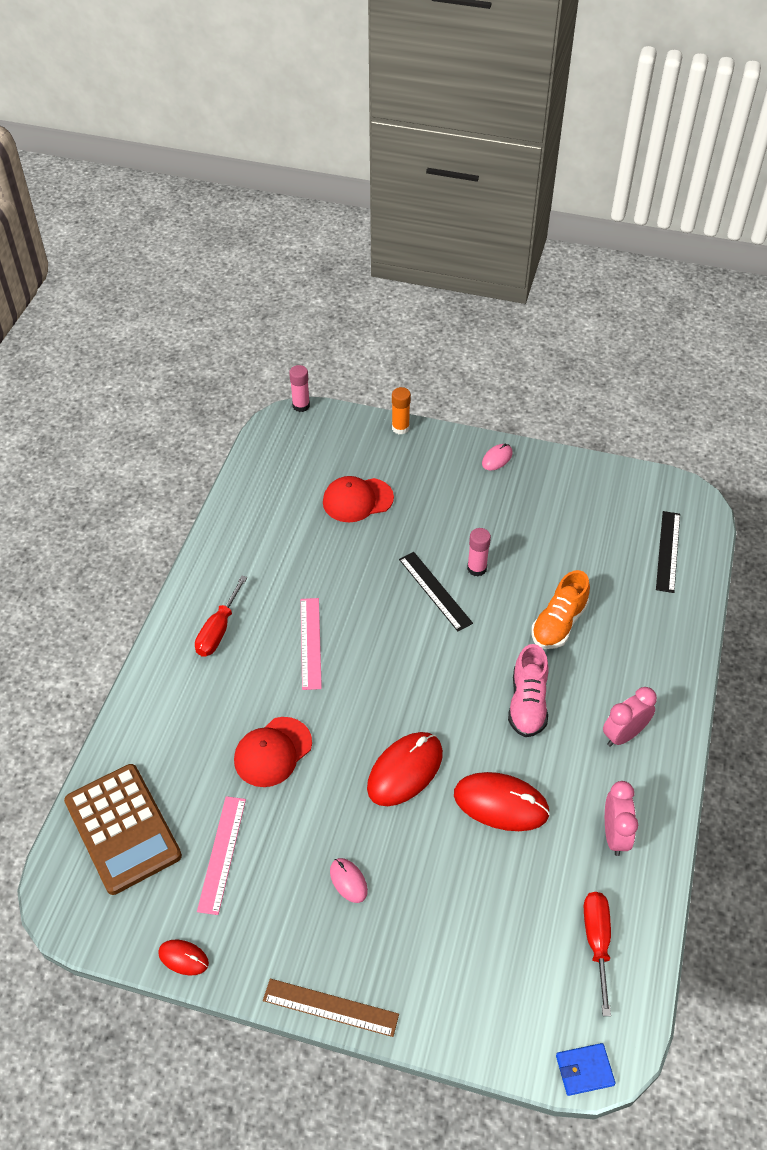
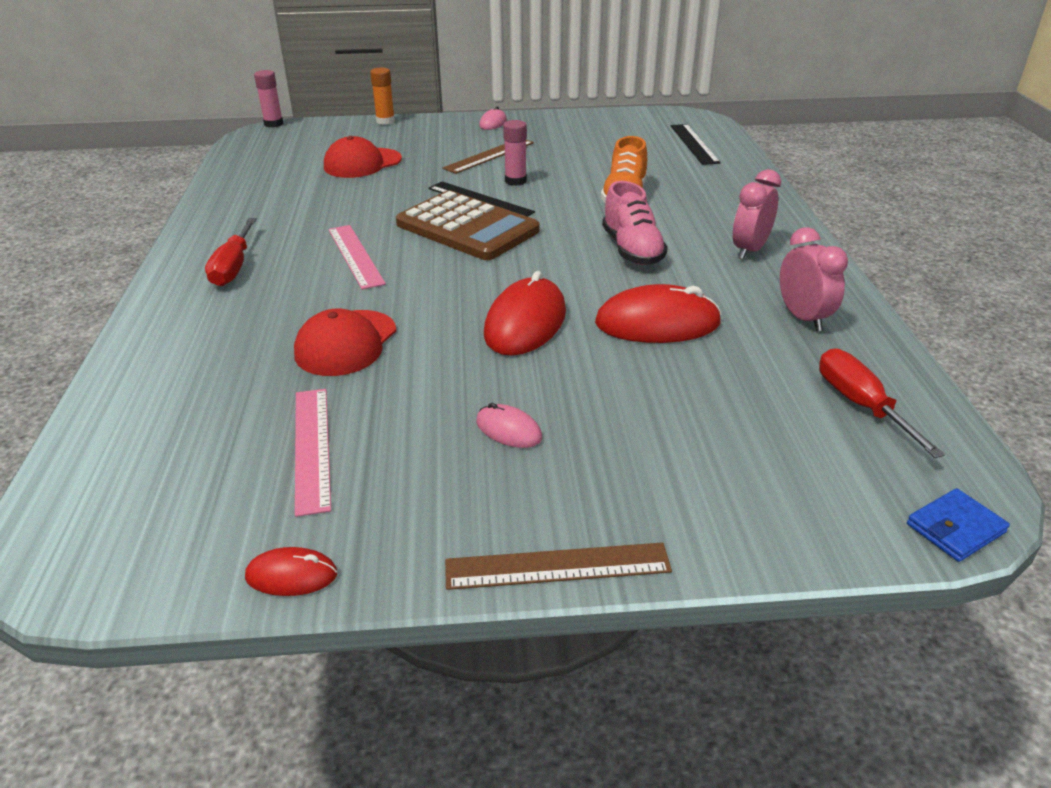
camera: 20 degrees left, 15 degrees down
(122, 829) = (145, 459): brown calculator -> brown calculator (467, 227)
(471, 518) = (489, 155): none -> brown ruler

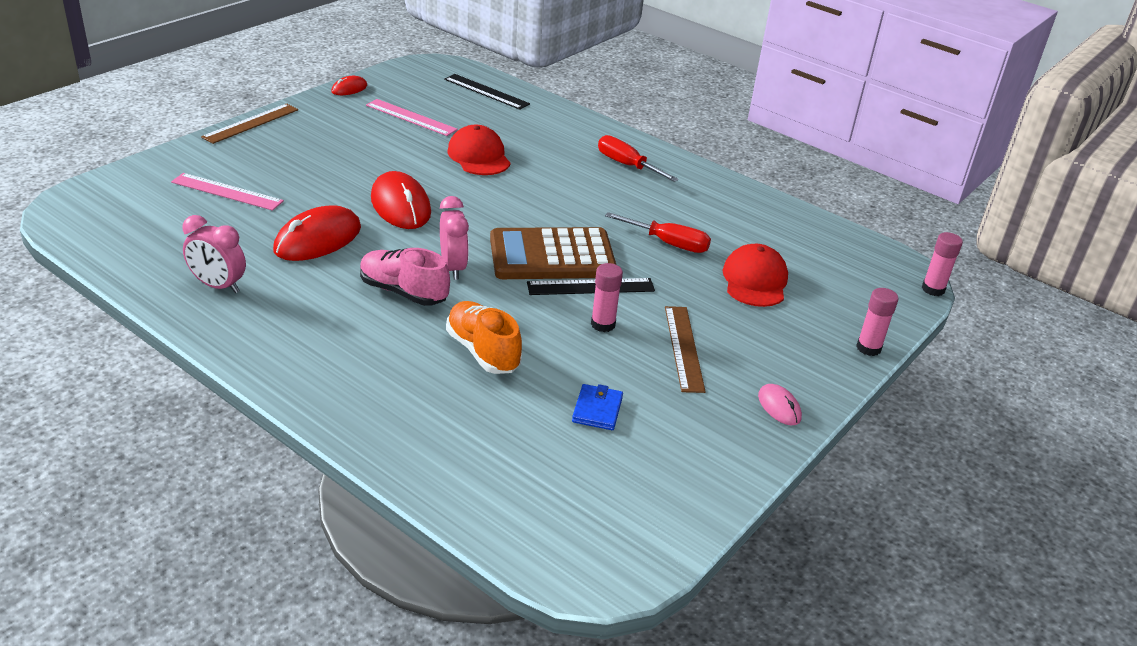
camera: 130 degrees right, 0 degrees up
(355, 256) = (578, 202): pink ruler -> pink ruler (227, 192)
(385, 121) = (868, 348): orange glue stick -> pink glue stick
(508, 430) = (333, 154): pink mouse -> none
(694, 144) = (523, 494): black ruler -> black ruler (486, 91)
(749, 250) = (308, 336): pink clock -> pink clock (453, 268)
(860, 405) = (145, 238): red screwdriver -> red screwdriver (668, 243)
(955, 528) = (71, 197): blue wallet -> blue wallet (597, 410)

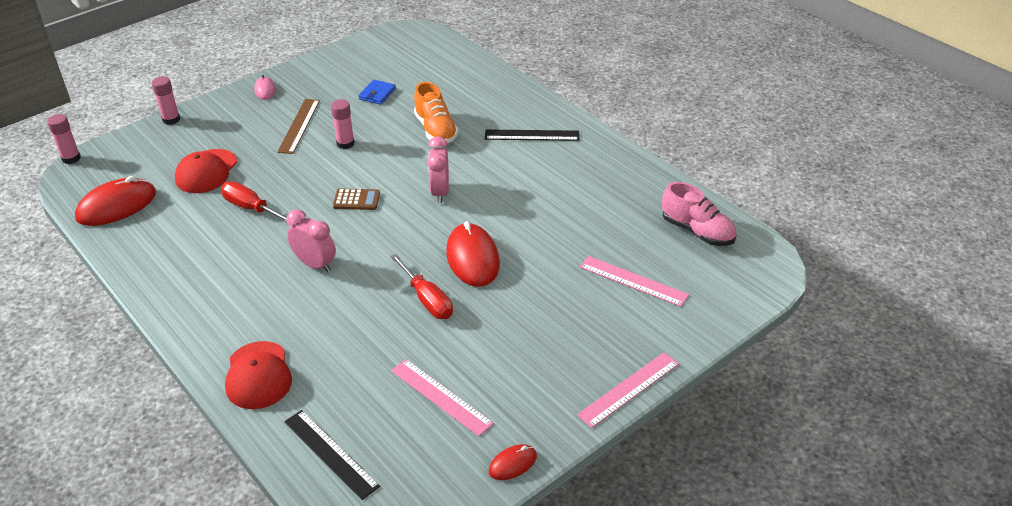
camera: 165 degrees left, 5 degrees up
(218, 286) = (619, 185): pink clock -> pink clock (315, 264)
(251, 123) = (628, 389): brown ruler -> pink ruler
(318, 239) = (547, 224): red mouse -> red mouse (116, 206)
(403, 292) = (482, 174): pink shoe -> pink shoe (697, 231)
(479, 156) = (380, 324): red cap -> red cap (258, 375)
(552, 256) = (356, 200): brown calculator -> brown calculator, size x0.44
(591, 287) = (339, 172): black ruler -> black ruler (532, 135)
(627, 165) = (227, 305): red screwdriver -> red screwdriver (427, 299)

